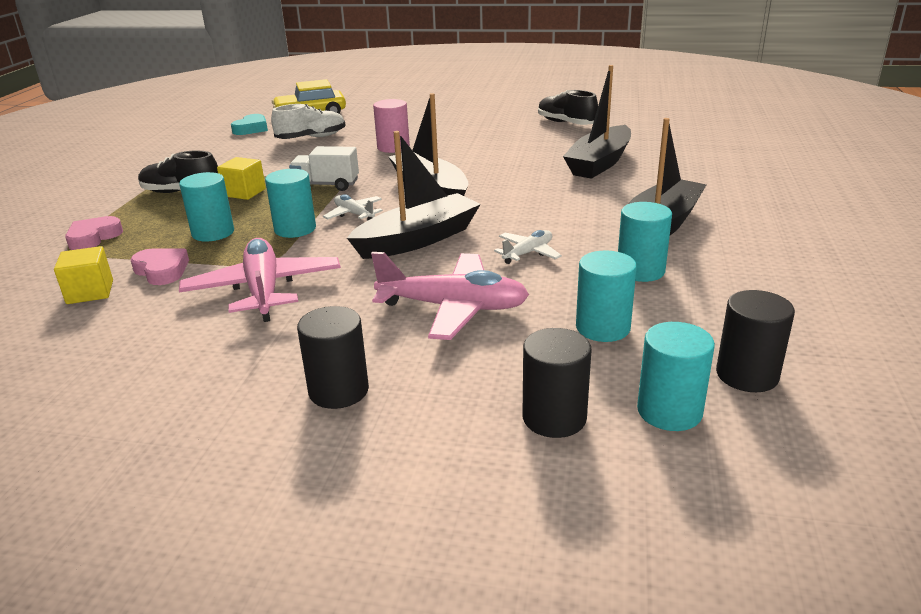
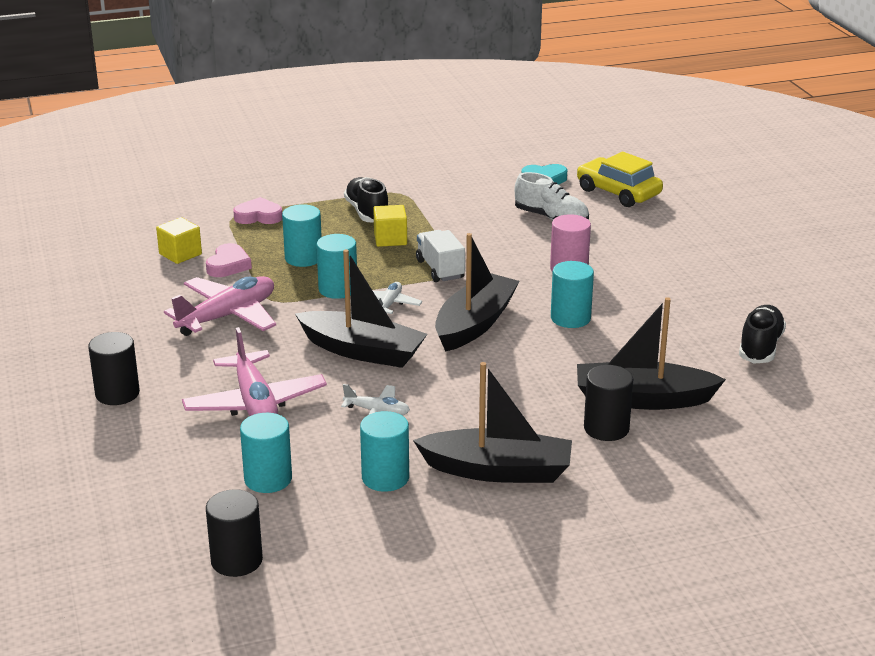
camera: 60 degrees right, 0 degrees up
(554, 417) = (132, 485): black cylinder -> black cylinder (606, 428)
(669, 411) = (166, 532): turquoise cylinder -> turquoise cylinder (570, 318)

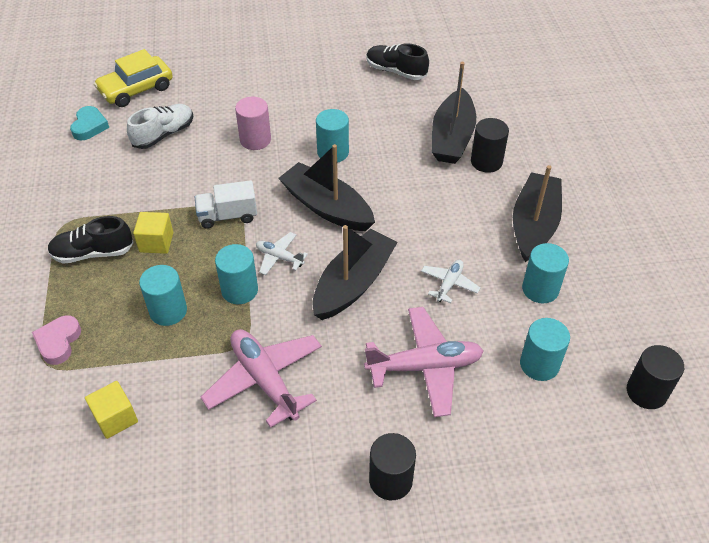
camera: 80 degrees left, 20 degrees up
(228, 265) = (159, 374): pink heart -> none

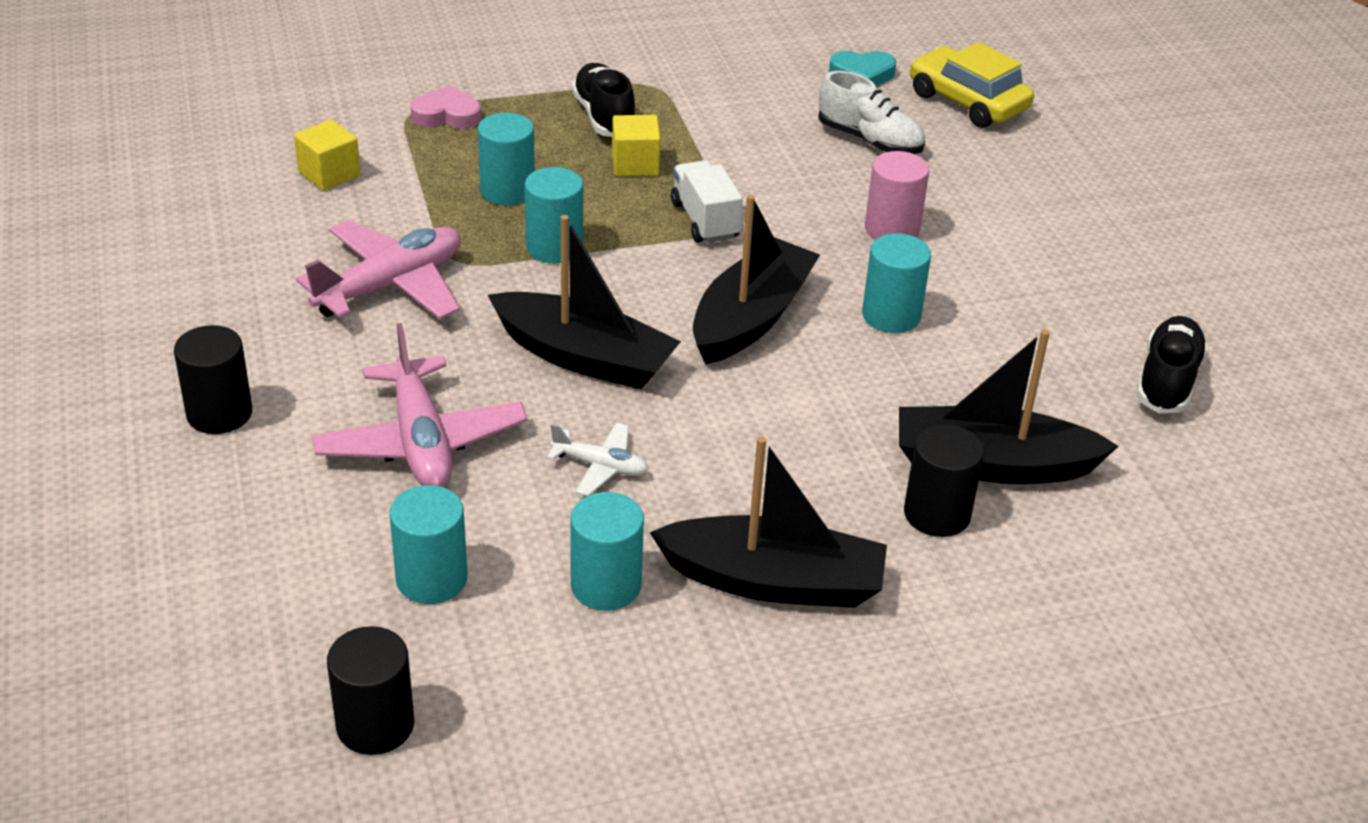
camera: 80 degrees right, 10 degrees down
(279, 257) = (627, 278): white plane -> none

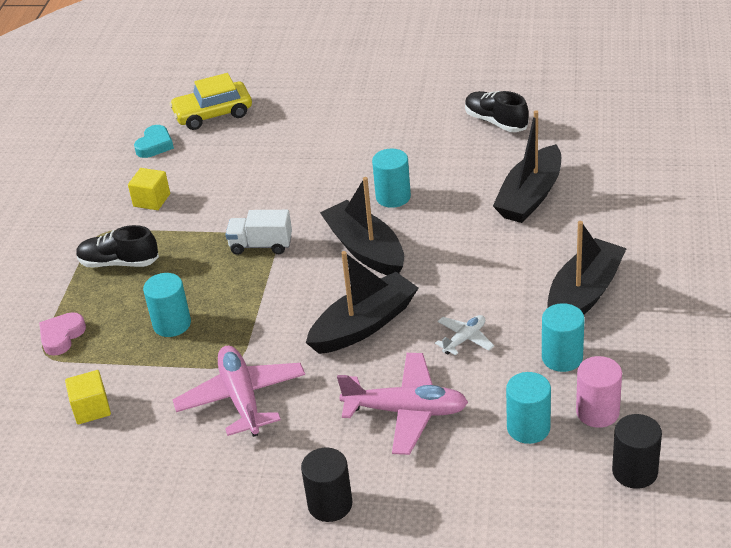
camera: 60 degrees left, 0 degrees up
(554, 247) = (247, 315): turquoise cylinder -> none
(635, 164) = (182, 261): yellow cube -> yellow cube (152, 200)
(869, 141) = (225, 161): white shoe -> none
(892, 229) = (316, 176): pink cylinder -> pink cylinder (597, 412)
(937, 514) = (558, 225): black cylinder -> none

